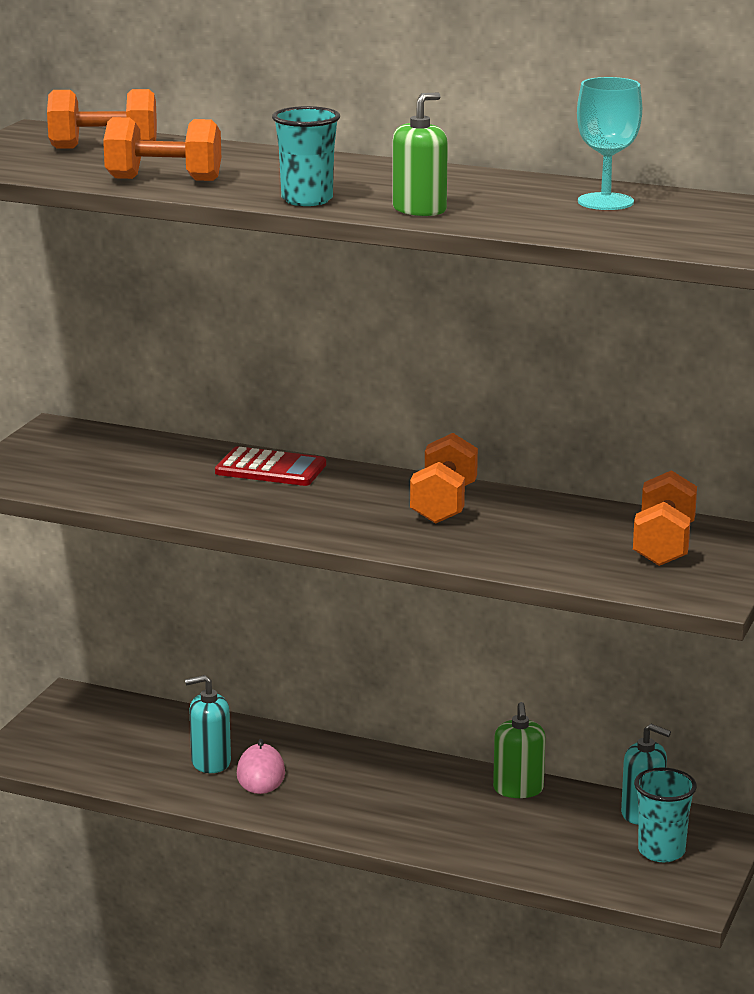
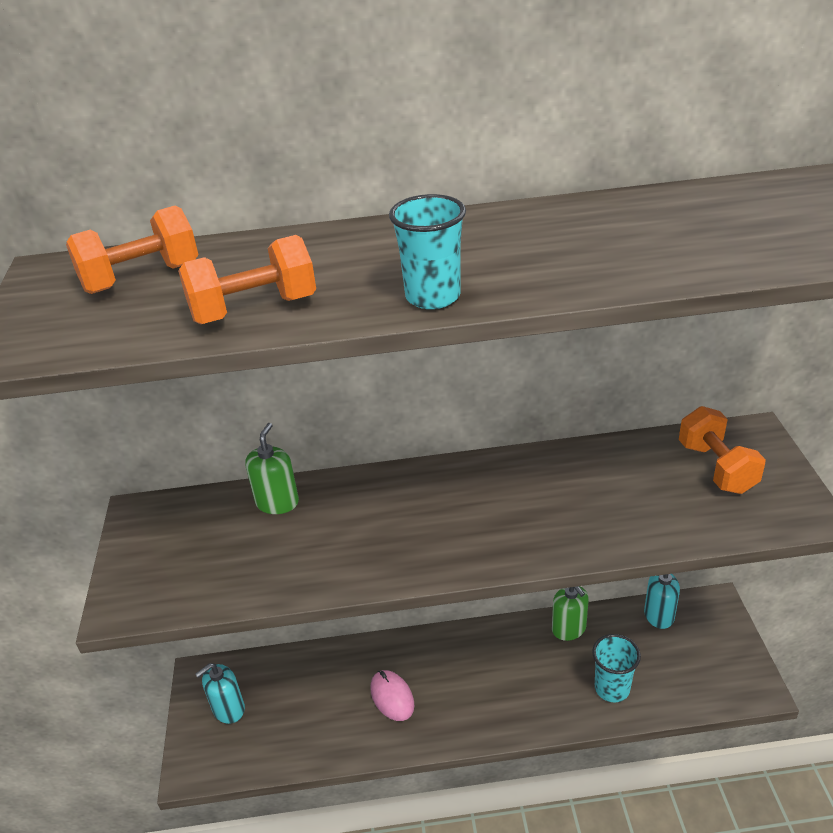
camera: 25 degrees left, 15 degrees up
(210, 762) = (348, 701): turquoise soap dispenser -> turquoise soap dispenser (228, 709)
(270, 469) = (356, 495): red calculator -> none
(419, 209) = (554, 277): green soap dispenser -> green soap dispenser (277, 502)
(444, 504) = (523, 485): orange dumbbell -> none
(605, 202) = (686, 214): turquoise goblet -> none
(661, 851) = (700, 647): turquoise cup -> turquoise cup (612, 688)

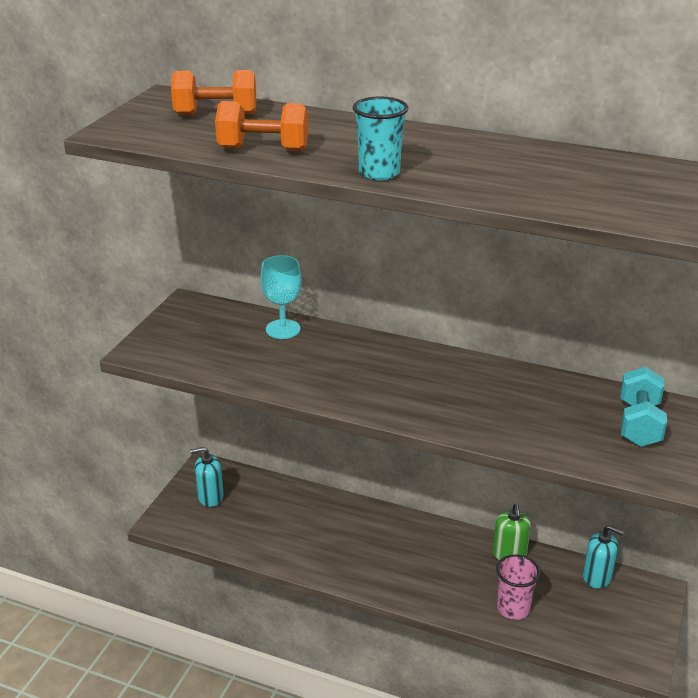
camera: 25 degrees right, 5 degrees down
(277, 502) = (283, 329): green soap dispenser -> turquoise goblet
(392, 697) = (332, 539): pink mouse -> none
(612, 688) = (513, 609): turquoise cup -> pink cup
(716, 468) = (639, 424): orange dumbbell -> turquoise dumbbell

